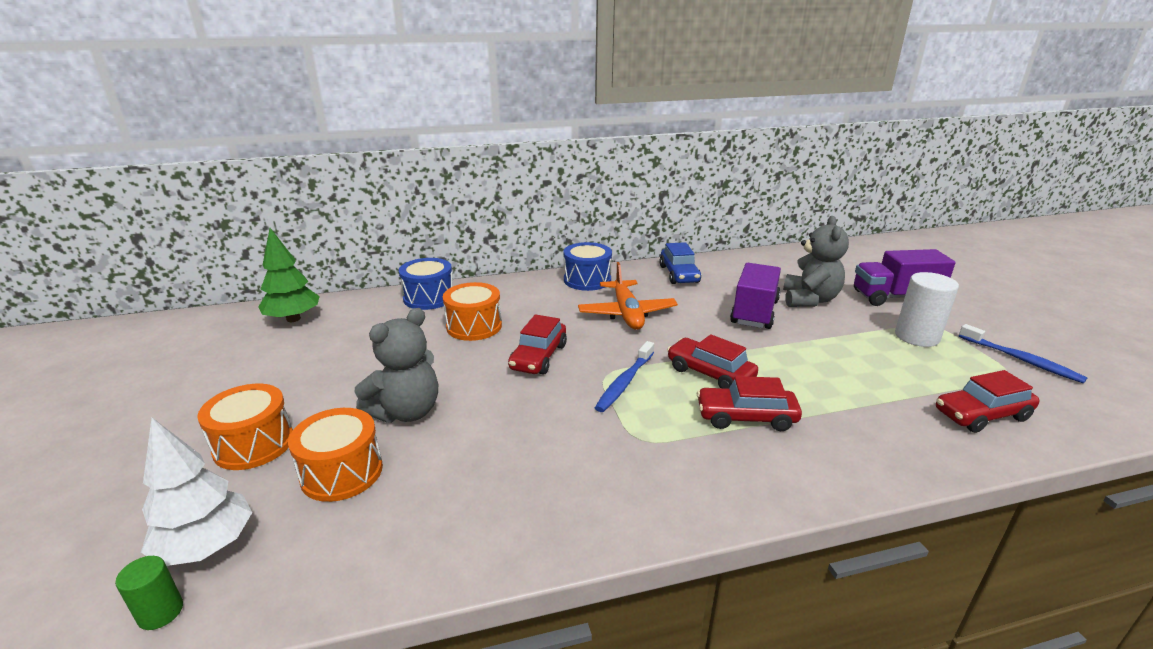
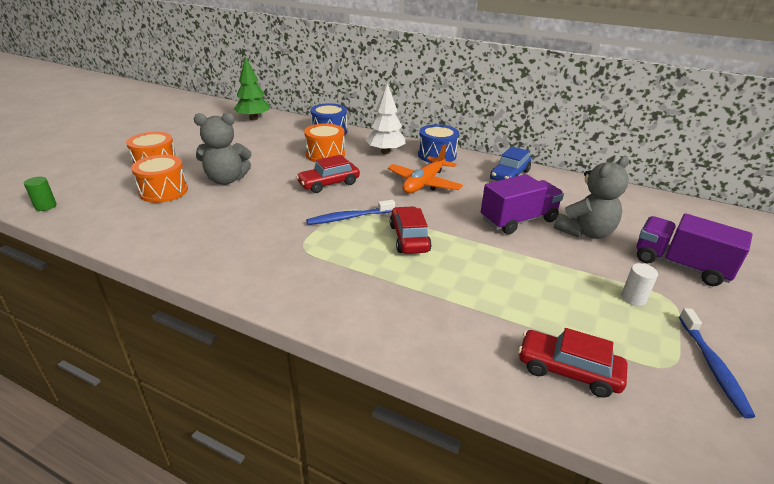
camera: 40 degrees right, 5 degrees up
(207, 546) = (87, 193): white tree -> white tree (385, 152)
(746, 417) = (382, 271): red car -> none
(916, 336) = (633, 298): white cylinder -> white cylinder, size x0.54

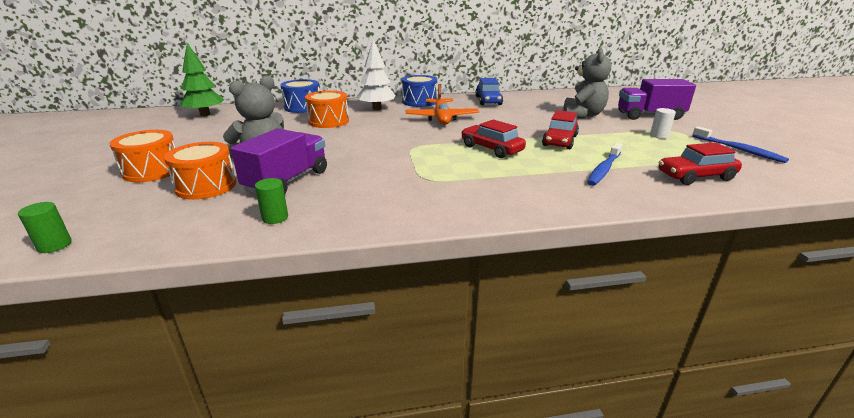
camera: 35 degrees left, 5 degrees down
(160, 237) = (275, 218): none -> green cylinder
(329, 184) = (368, 137): red car -> red car (560, 141)
(349, 217) = (426, 151): blue toothbrush -> blue toothbrush (604, 169)
(518, 220) = (537, 120): purple truck -> purple truck (287, 181)

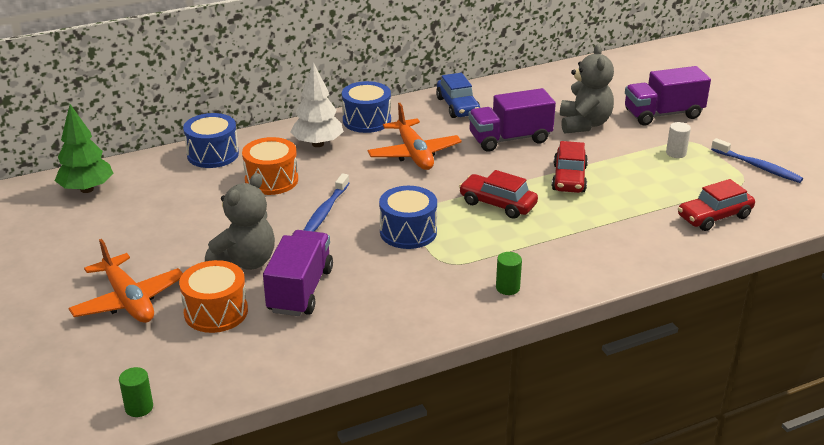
camera: 15 degrees left, 5 degrees up
(152, 171) = (128, 300): orange drum -> orange plane
(275, 218) = (326, 339): green cylinder -> green cylinder (507, 288)
(406, 157) = (408, 232): none -> blue drum
(519, 117) = (510, 139): none -> purple truck
(604, 169) = (625, 220): blue toothbrush -> blue toothbrush (325, 211)

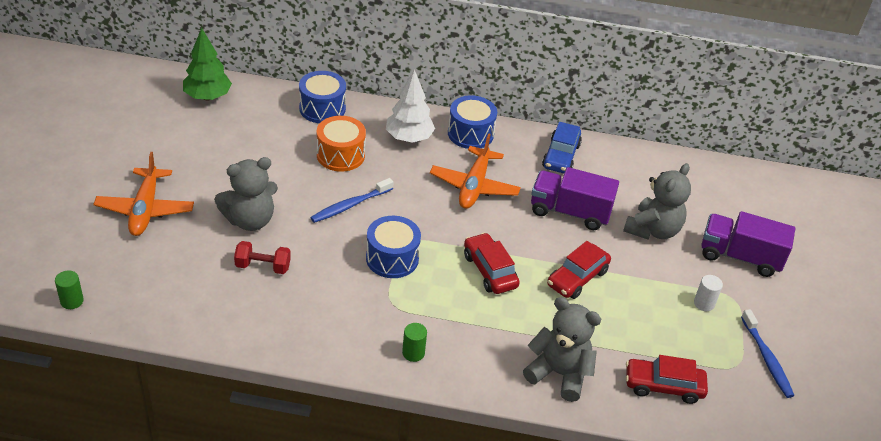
camera: 30 degrees right, 10 degrees up
(216, 312) = (190, 252): orange drum -> none
(300, 290) = (263, 266): purple truck -> red dumbbell
(634, 245) = (559, 374): none -> grey teddy bear

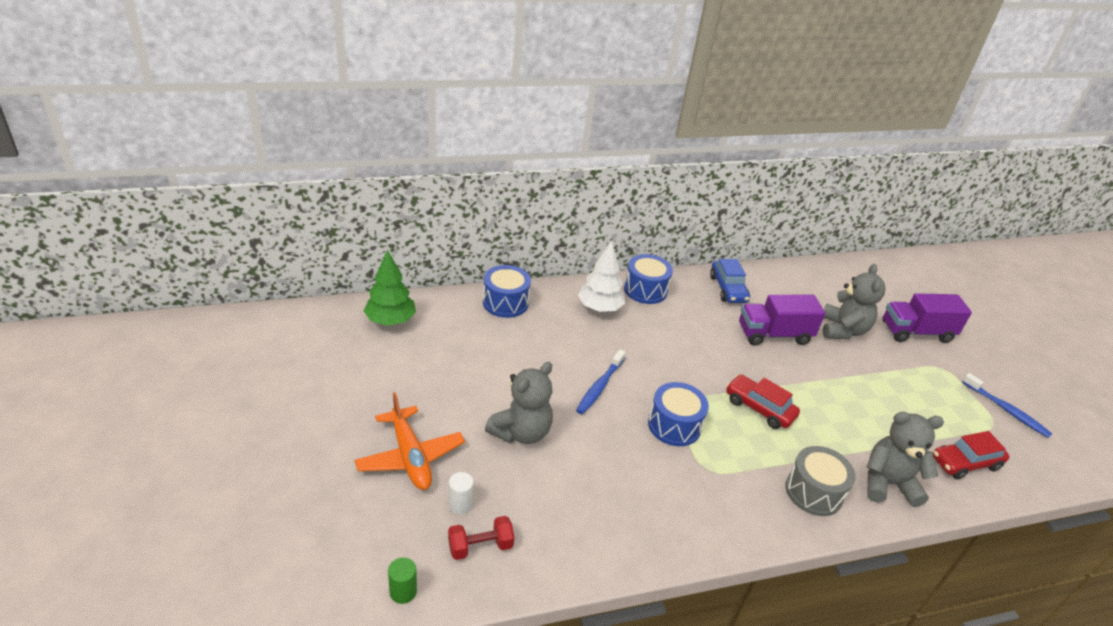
camera: 25 degrees left, 5 degrees down
(263, 266) = (569, 476): red dumbbell -> red dumbbell (480, 547)
(340, 155) = (554, 341): orange drum -> none
(413, 353) = (764, 512): green cylinder -> none
(474, 186) = (685, 335): orange plane -> none
(476, 354) = (813, 492): none -> grey drum
(577, 278) = (827, 390): red car -> none
(704, 303) = (928, 379): white cylinder -> white cylinder (460, 504)

